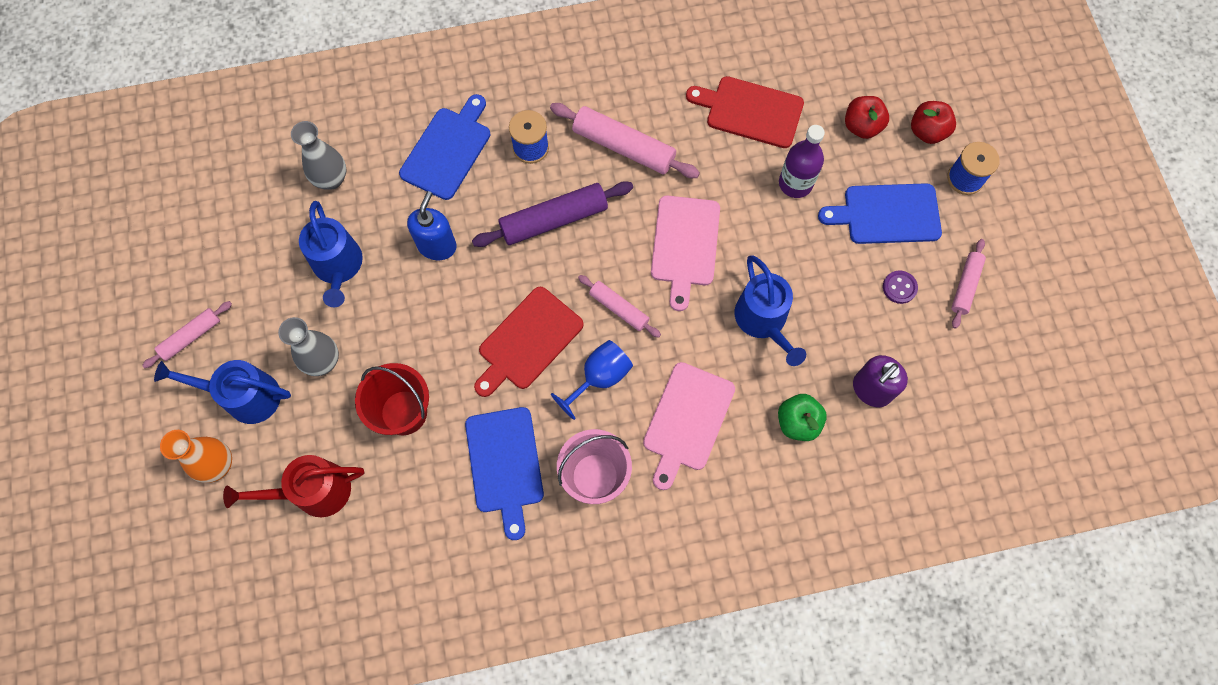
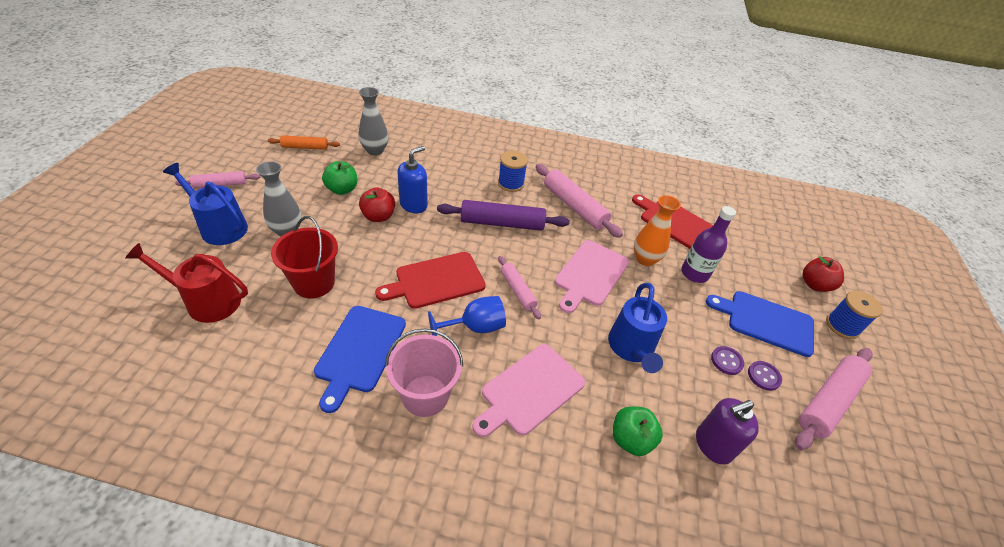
camera: 20 degrees right, 25 degrees down
(218, 464) = (162, 255): orange vase -> orange vase (645, 259)
(241, 221) = (305, 147): none -> orange rolling pin
(338, 266) = (342, 189): blue watering can -> green apple
(447, 150) = (456, 165): blue cutting board -> none
(859, 287) = (726, 361): none -> purple button
(862, 126) = (760, 262): red apple -> red apple (378, 216)
(965, 286) = (828, 401): pink rolling pin -> pink rolling pin, size x1.71

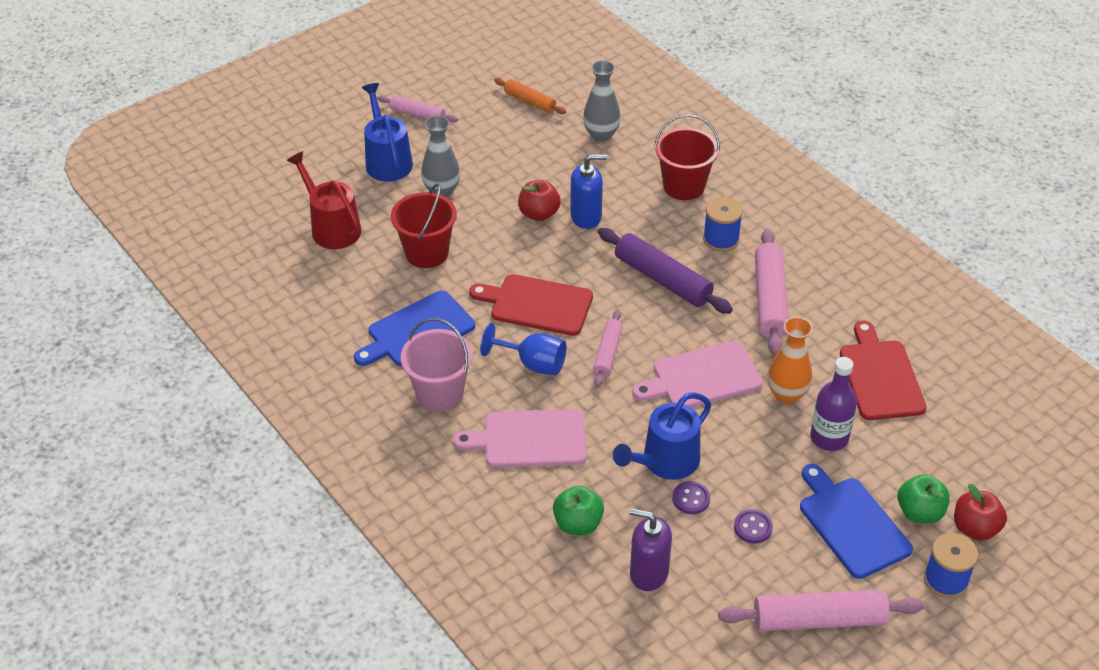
camera: 45 degrees right, 0 degrees up
(342, 189) = (528, 168): green apple -> green apple (919, 512)
(457, 162) = (684, 186): none -> red bucket
(763, 376) = (776, 561): purple button -> purple button (691, 499)

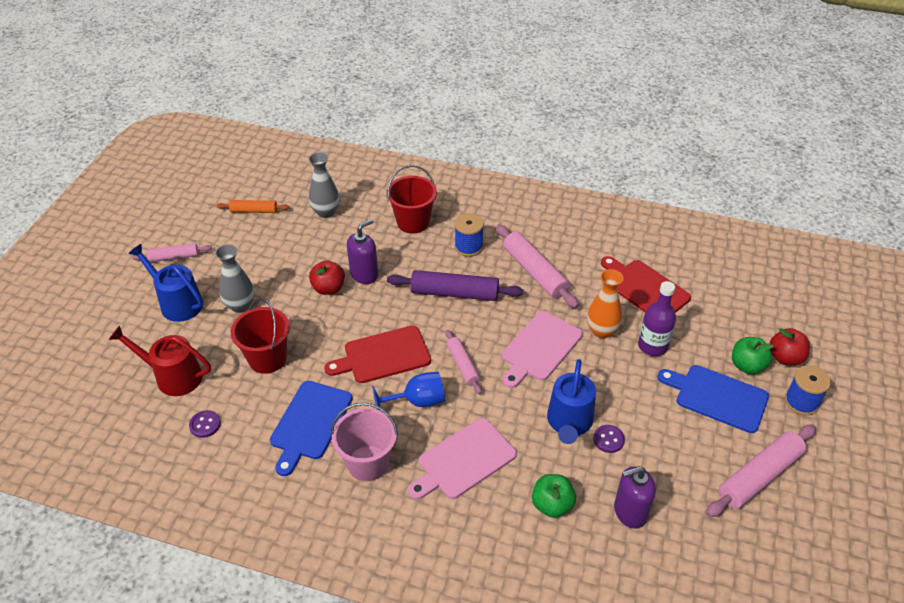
camera: 35 degrees left, 0 degrees up
(586, 217) = (364, 274): blue soap dispenser -> purple soap dispenser
(753, 527) = (664, 436): purple button -> purple button (205, 425)

